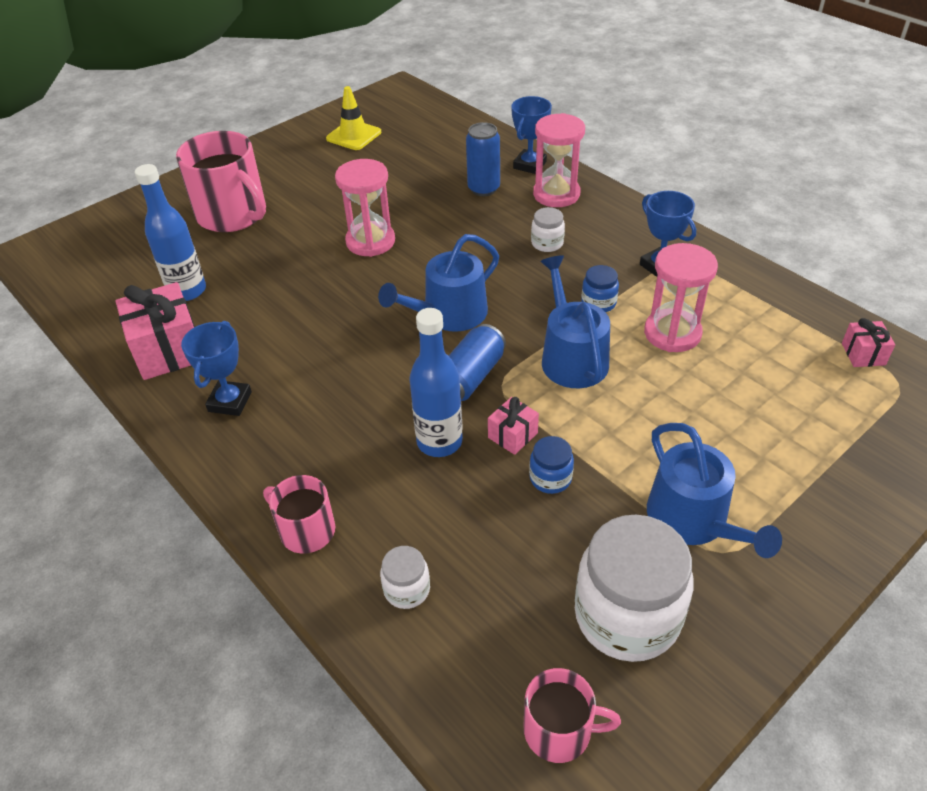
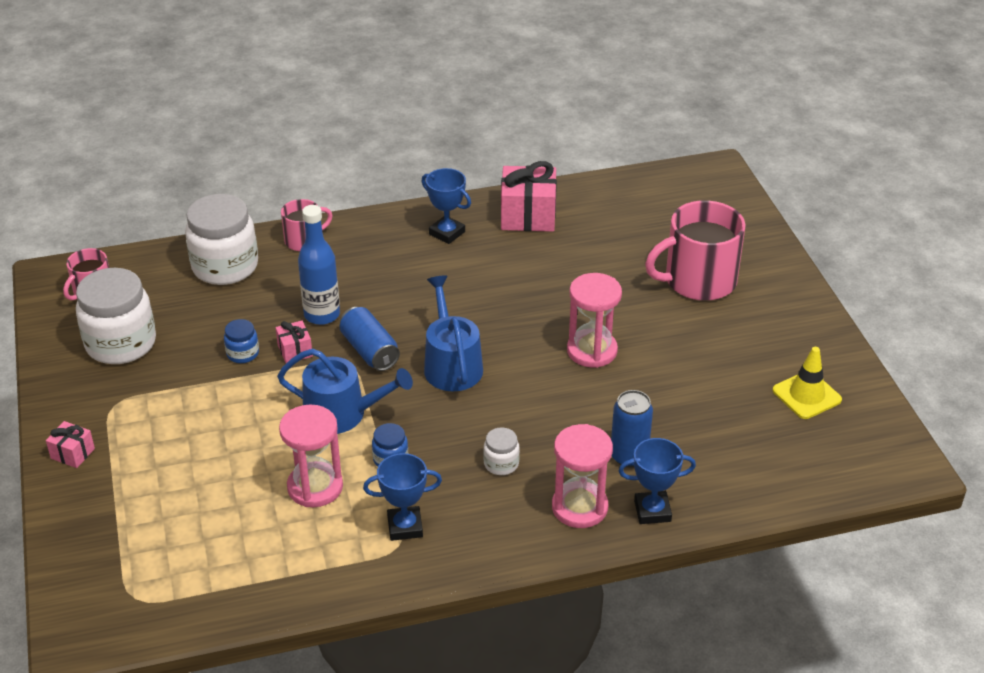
camera: 115 degrees right, 5 degrees down
(187, 291) = (597, 236): blue bottle -> none
(407, 589) = (225, 266): white jar -> white jar, size x2.18
(529, 165) = (652, 511): blue trophy -> blue trophy turned 60 degrees counterclockwise
(693, 520) = (147, 404): blue watering can -> none
(863, 354) = (182, 598): pink gift -> pink gift (73, 453)

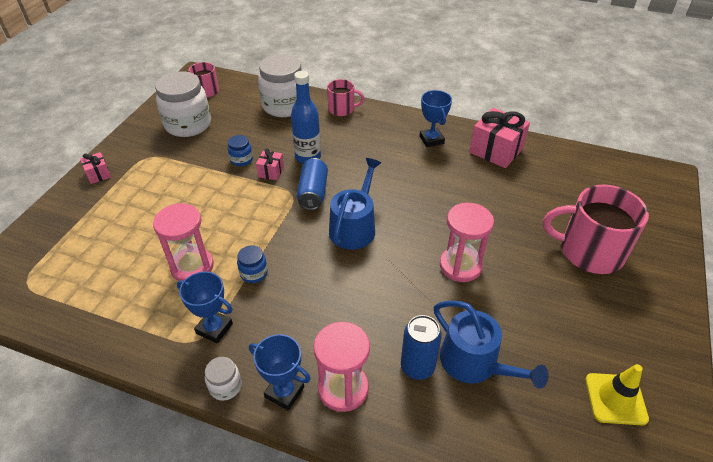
camera: 35 degrees right, 5 degrees up
(342, 414) = (257, 225): blue watering can -> blue watering can (474, 363)
(501, 464) = (320, 318): white jar -> white jar (225, 386)
(652, 511) = (396, 428): blue trophy -> blue trophy (284, 392)

